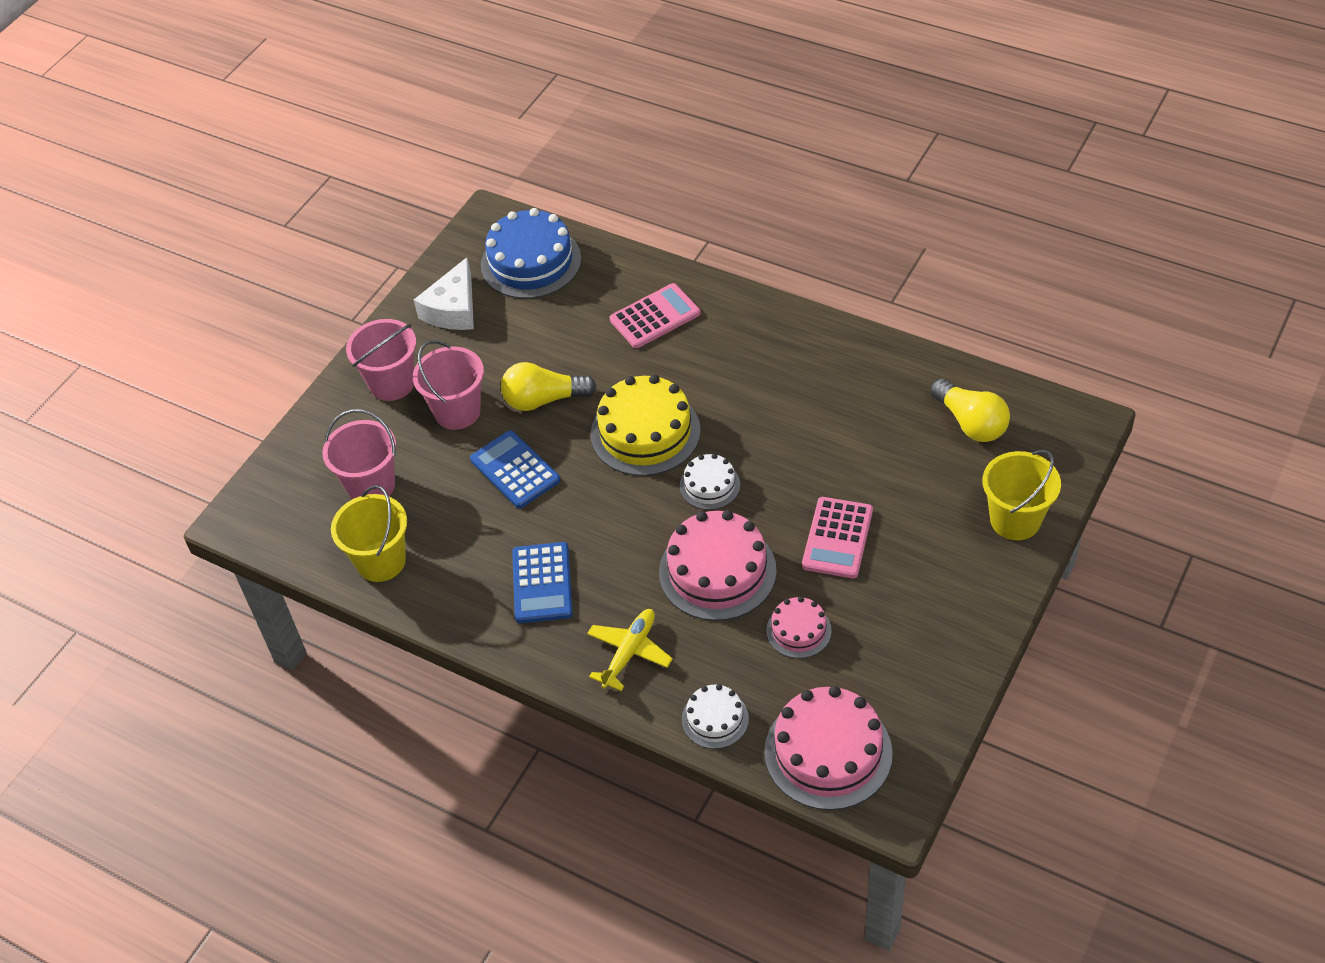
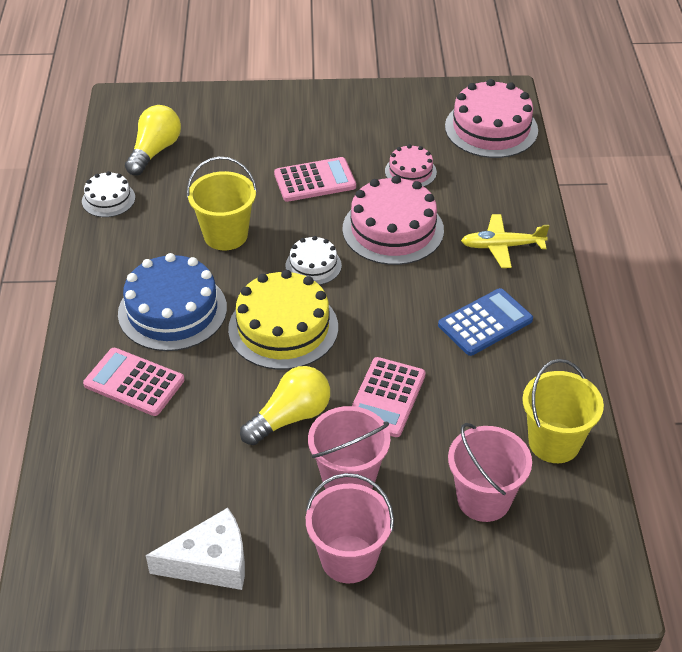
camera: 125 degrees left, 5 degrees down
(515, 470) = (386, 397): blue calculator -> pink calculator
(531, 262) = (101, 526): blue cake -> blue cake (172, 310)
(544, 399) = (290, 417): yellow light bulb -> yellow light bulb turned 90 degrees counterclockwise
(715, 719) = (514, 184): white cake -> white cake (108, 199)
(1015, 520) = (237, 106): yellow bucket -> yellow bucket (225, 235)

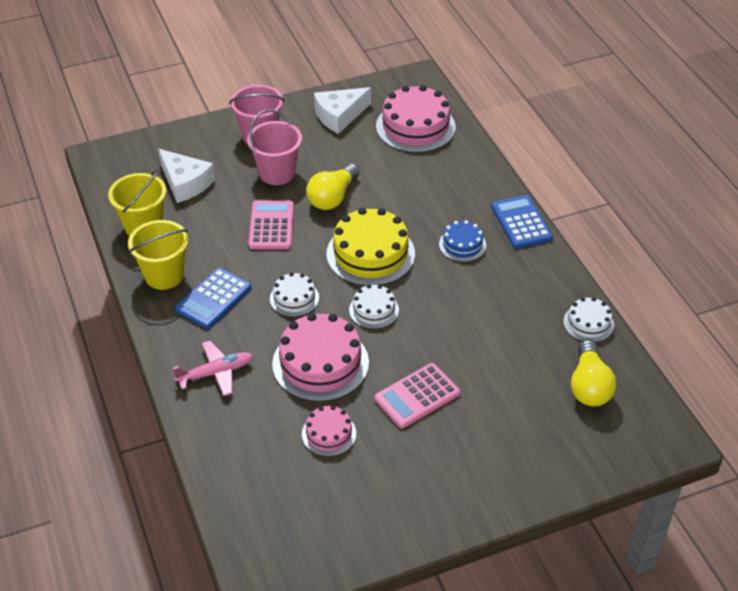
camera: 160 degrees right, 0 degrees up
(86, 319) = (521, 222): none -> blue calculator
(134, 382) = (453, 191): pink calculator -> none
(172, 310) = (462, 245): blue cake -> blue cake, size x0.54
(225, 235) = (463, 317): yellow bucket -> yellow bucket (164, 275)
(393, 300) = (294, 298): none -> white cake
(483, 499) = (185, 183): pink bucket -> white cheese
(491, 128) = (262, 520): pink cake -> pink cake (415, 126)
(502, 246) = (215, 373): yellow plane -> pink plane

